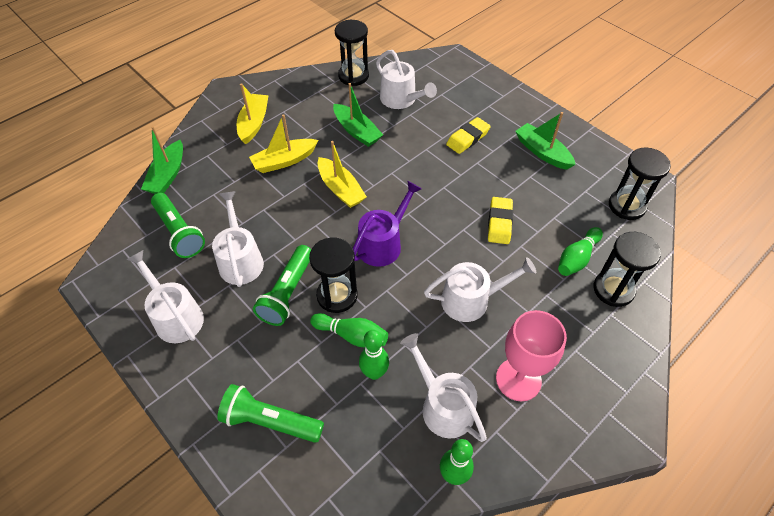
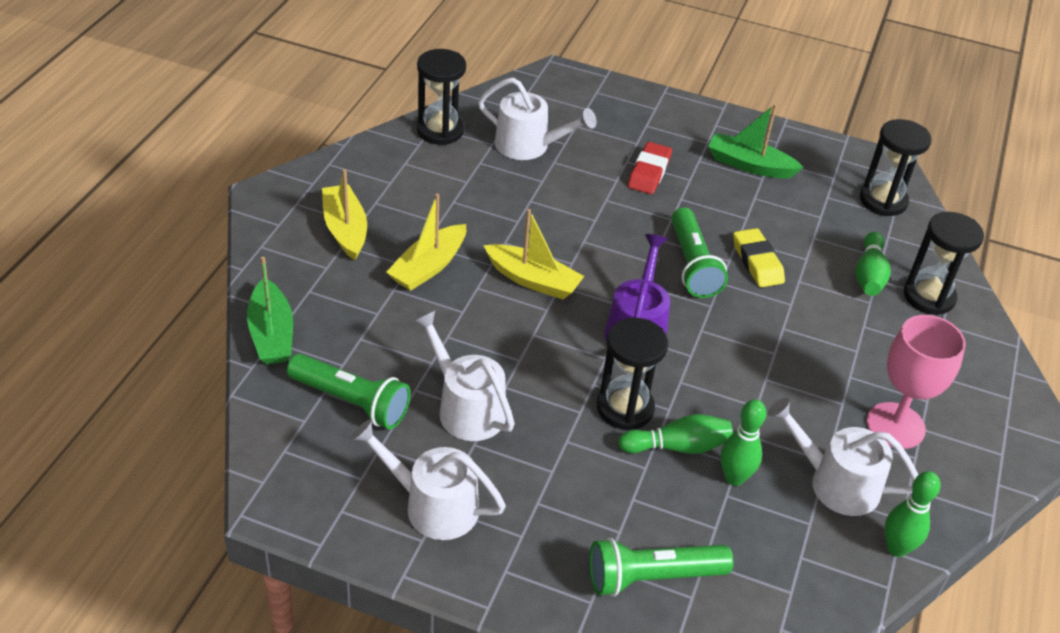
camera: 30 degrees left, 10 degrees down
(287, 293) = (560, 426): green flashlight -> green flashlight (692, 265)
(357, 131) = (499, 202): green boat -> none
(467, 138) = (649, 172): yellow eraser -> red eraser
(471, 300) = (786, 359): white watering can -> none

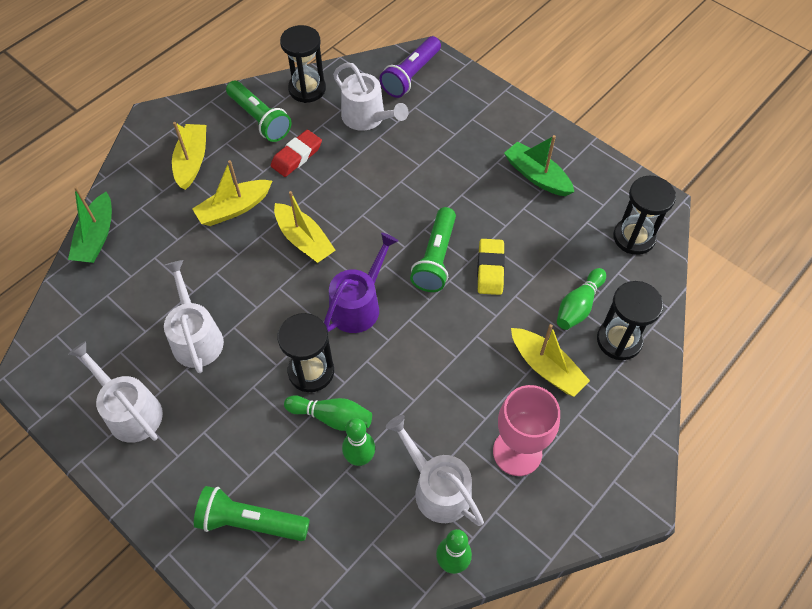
camera: 25 degrees right, 15 degrees up
(351, 402) = (120, 309): green flashlight -> green flashlight (259, 119)
(552, 96) = (411, 75): none -> purple flashlight
(649, 172) = (449, 164): red eraser -> red eraser (296, 156)
(874, 339) = (546, 367): none -> yellow boat

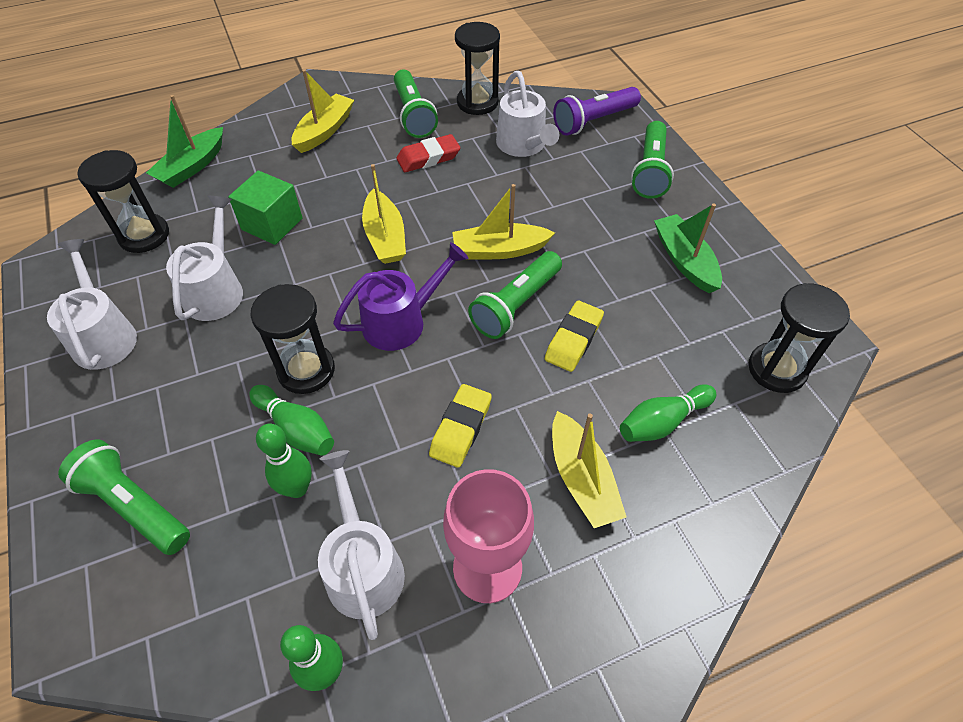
camera: 25 degrees right, 5 degrees down
(204, 263) = (272, 224): none -> green cube
(234, 209) = (335, 184): yellow boat -> yellow boat (499, 250)
(448, 367) = (461, 428): none -> yellow eraser
(476, 107) = (650, 171): none -> green flashlight
(619, 340) = (696, 485): black hourglass -> black hourglass (144, 235)

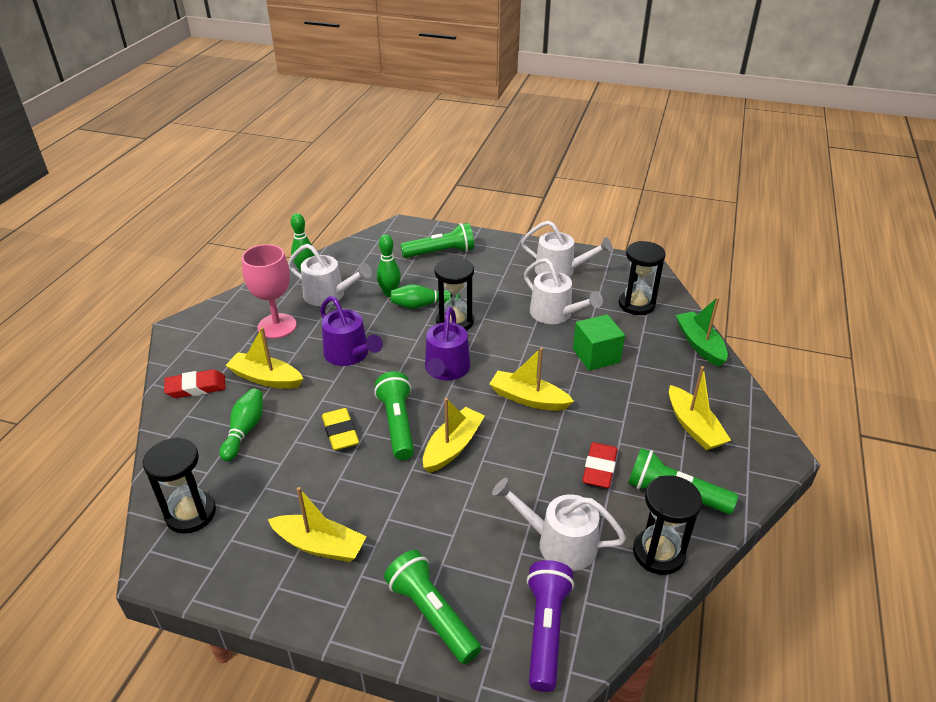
camera: 130 degrees right, 15 degrees down
(461, 428) = (349, 354): yellow eraser -> purple watering can
(674, 542) = (196, 387): none -> red eraser
(684, 260) = (320, 545): green boat -> yellow boat

